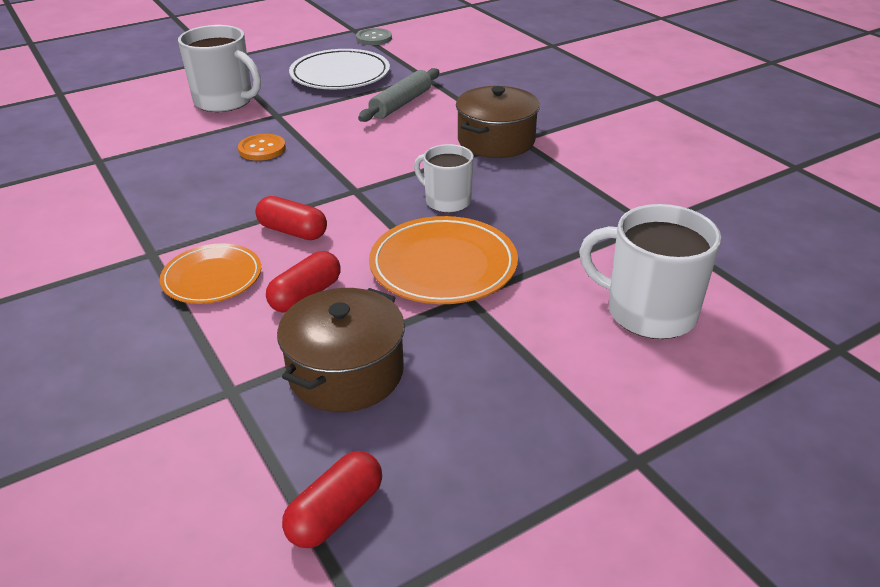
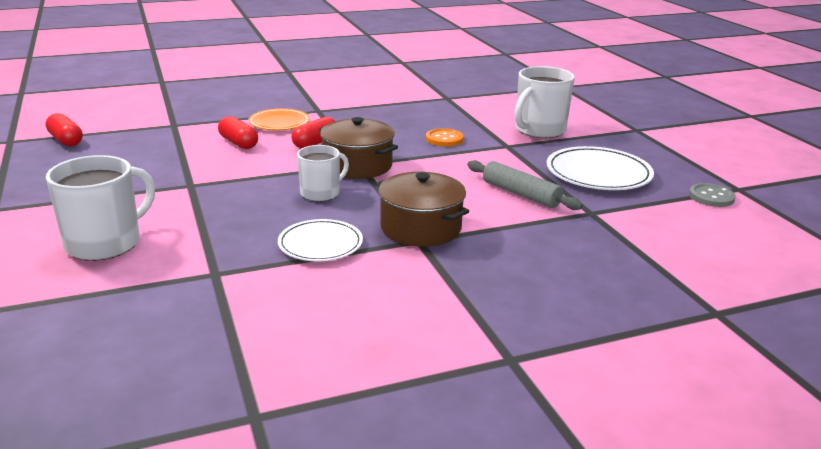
camera: 100 degrees right, 10 degrees down
(346, 372) = (157, 148): brown pot -> brown pot (357, 165)
(443, 265) = (233, 182): orange plate -> none
(558, 182) = (320, 244): none -> white plate

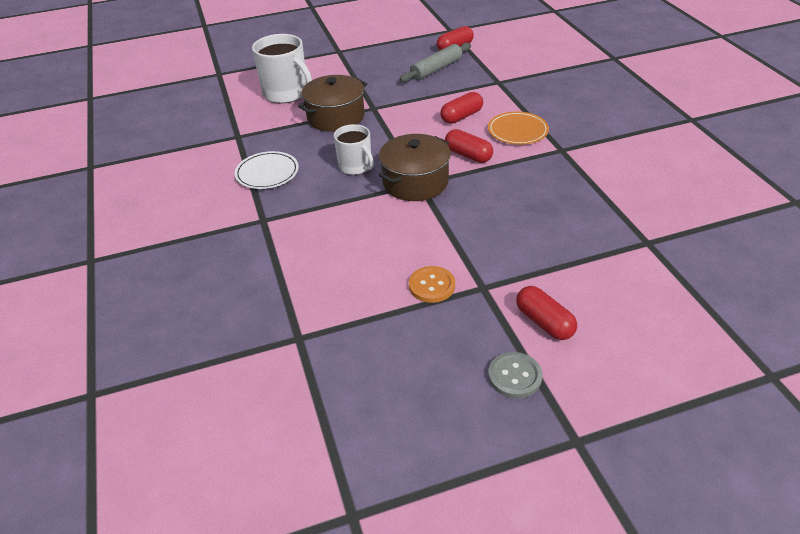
camera: 95 degrees right, 15 degrees up
(420, 228) = (284, 221): brown pot -> brown pot (336, 117)
(444, 139) = (495, 237): orange button -> orange button (432, 285)
(520, 194) = (347, 287): grey rolling pin -> grey rolling pin (436, 69)
(539, 130) = (544, 322): white mug -> red capsule
(598, 173) = (401, 362): white plate -> none
(711, 197) = (328, 470): grey button -> grey button (514, 376)

